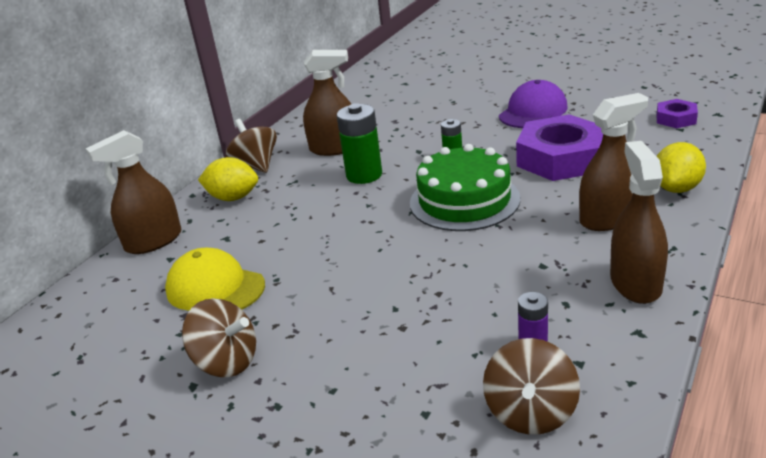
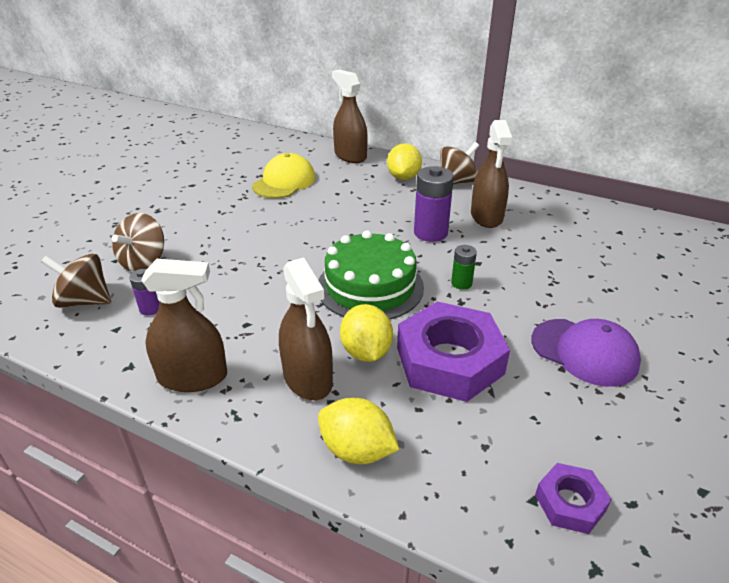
camera: 85 degrees right, 5 degrees up
(227, 362) = (206, 192): brown spinning top -> brown spinning top (144, 262)
(364, 175) = (430, 233): green battery -> purple battery
(563, 194) = (366, 352): none -> yellow lemon

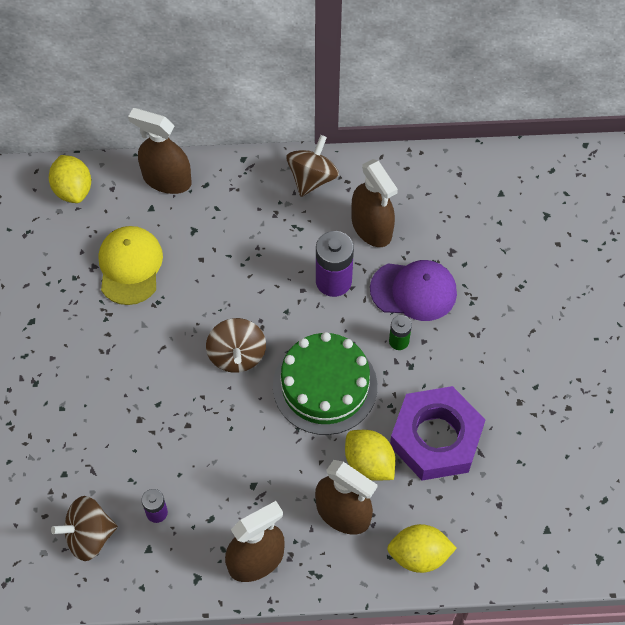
camera: 30 degrees left, 25 degrees up
(144, 262) = (94, 461): brown spinning top -> brown spinning top (237, 355)
(403, 177) = (252, 195): yellow lemon -> yellow lemon (73, 190)
(570, 503) = (569, 520): purple nut -> none
(584, 352) = (528, 375): purple cap -> purple cap (414, 291)

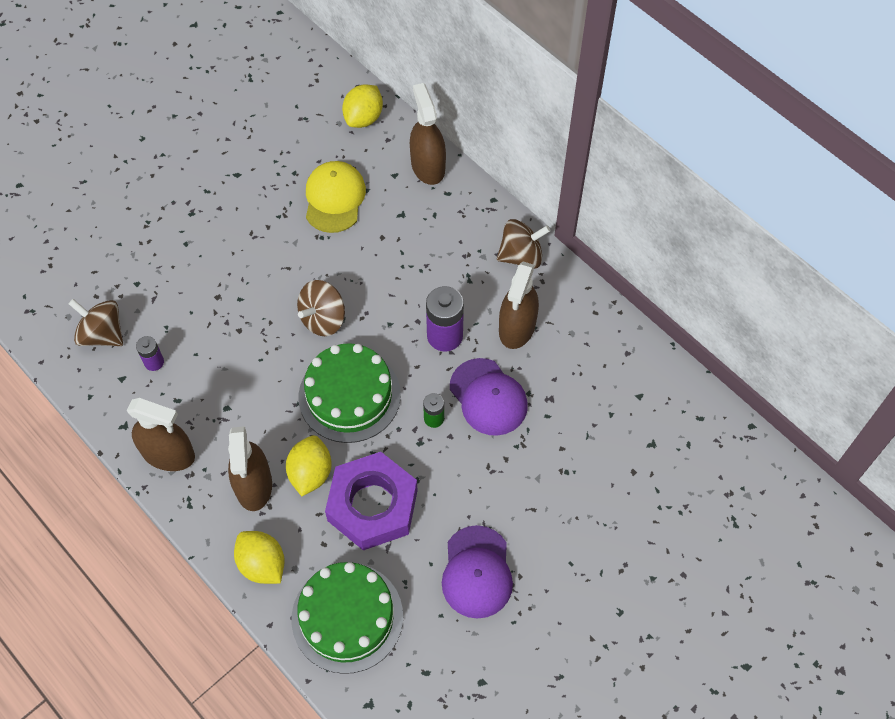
camera: 50 degrees right, 0 degrees up
(130, 266) = (334, 198): yellow cap -> yellow cap turned 45 degrees counterclockwise
(515, 523) = (347, 617): none -> green cake
(552, 406) = (477, 572): none -> purple cap

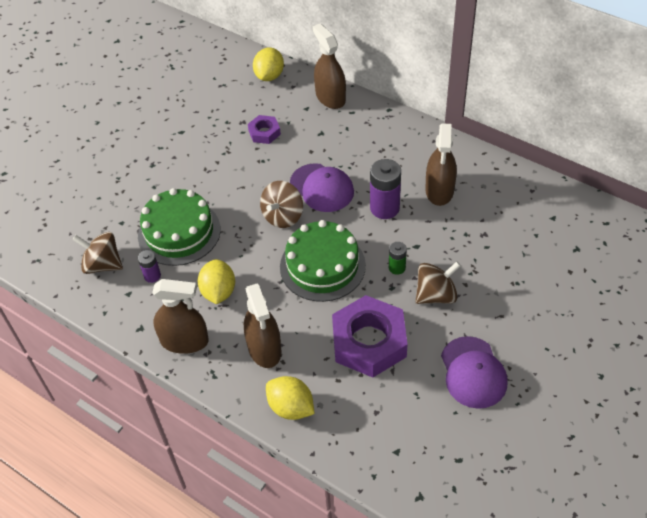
camera: 10 degrees left, 10 degrees down
(310, 473) = (309, 329): yellow lemon -> yellow lemon (218, 292)
(334, 198) = (264, 132): yellow cap -> purple nut
(347, 617) = (377, 432): green cake -> green cake (179, 232)
(488, 397) = (435, 243): purple cap -> purple cap (322, 188)
(521, 256) = (424, 142): brown spinning top -> brown spinning top (436, 295)

